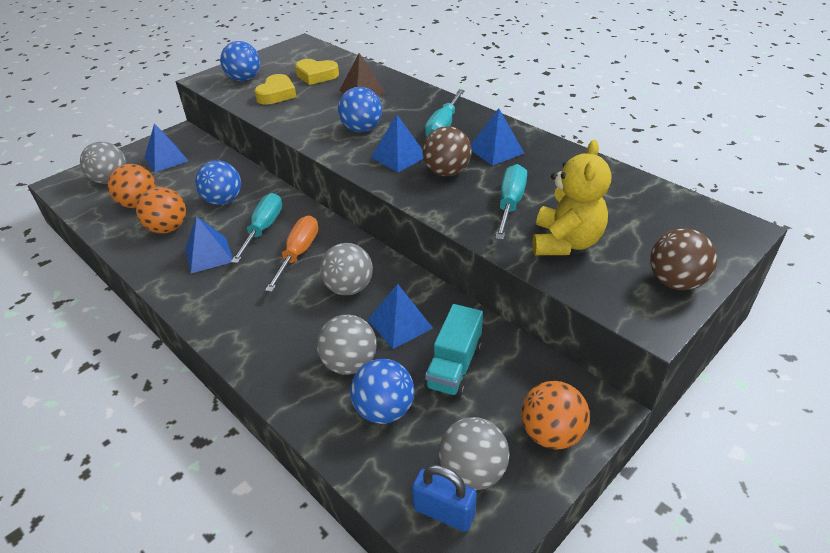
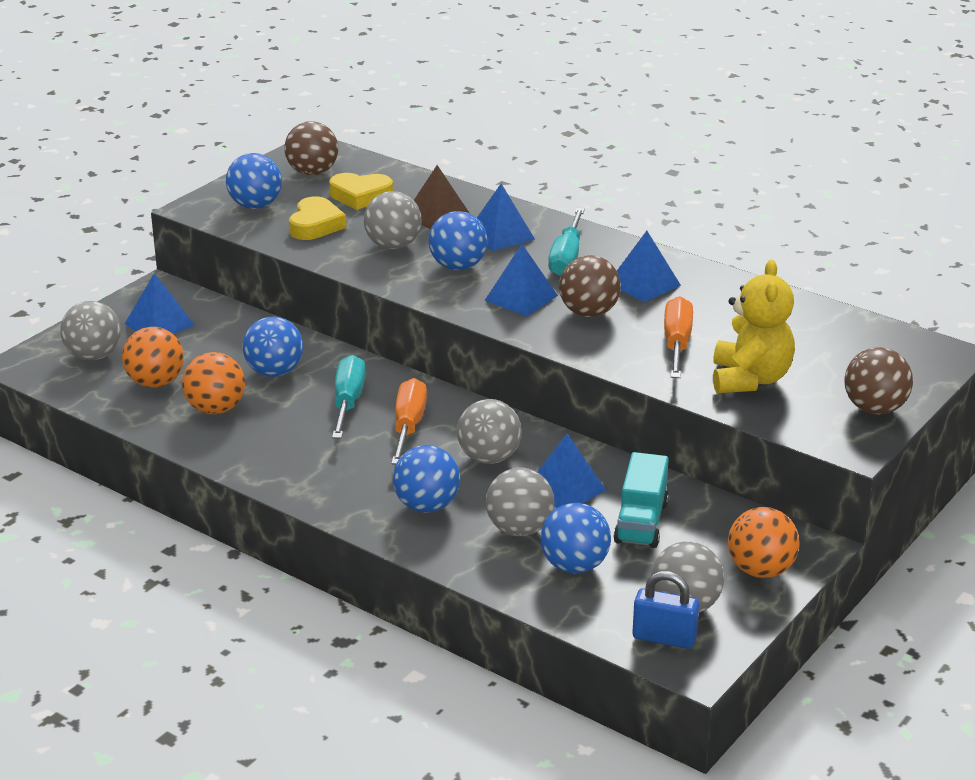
camera: 10 degrees left, 10 degrees down
(209, 255) = (290, 435): blue pyramid -> blue pyramid (500, 235)
(283, 331) = (427, 506): none -> blue ball
(292, 59) = (312, 172): none -> brown ball
(322, 111) = (393, 246): none -> grey ball
(510, 204) = (677, 344): turquoise screwdriver -> orange screwdriver

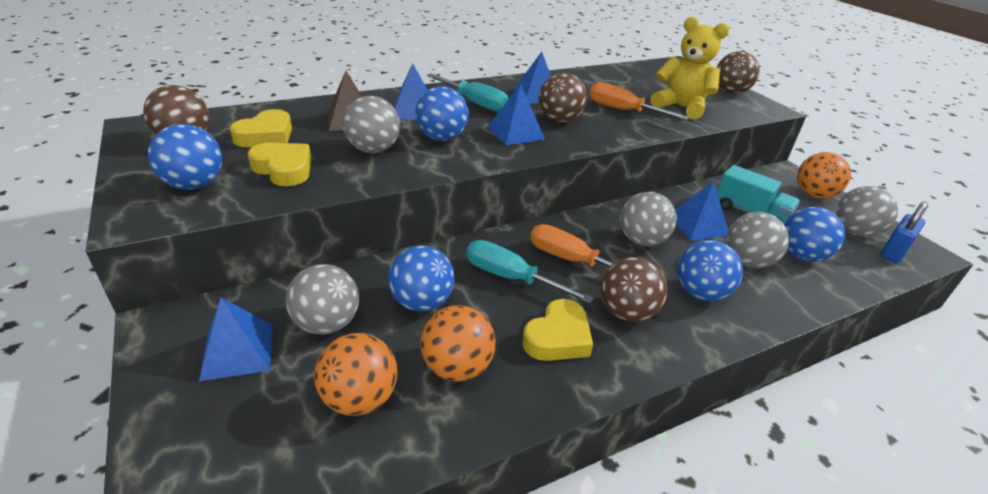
camera: 65 degrees left, 5 degrees up
(94, 356) = (239, 438): grey ball -> grey ball (327, 324)
(289, 443) = (558, 337): none -> yellow heart
(354, 470) = (626, 312): none -> brown ball

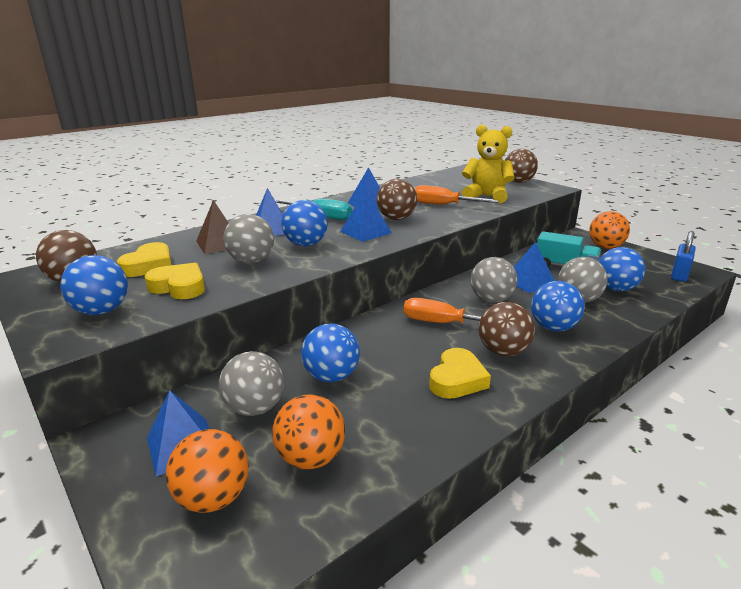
camera: 10 degrees left, 10 degrees down
(457, 367) = (384, 417): orange ball -> orange ball (213, 498)
(511, 278) = (399, 345): turquoise screwdriver -> none
(854, 232) = (646, 266): grey ball -> none

